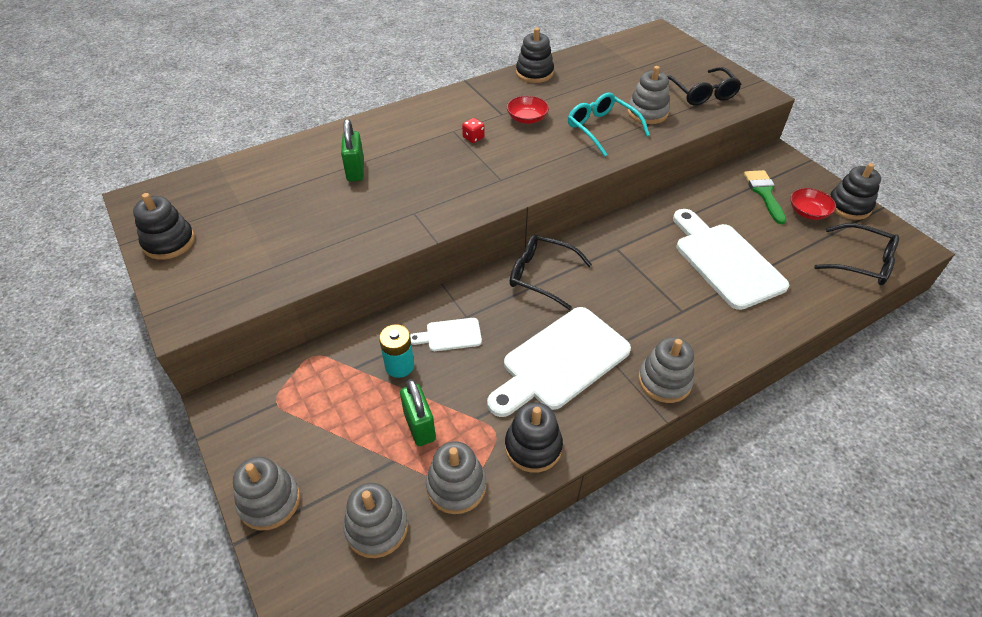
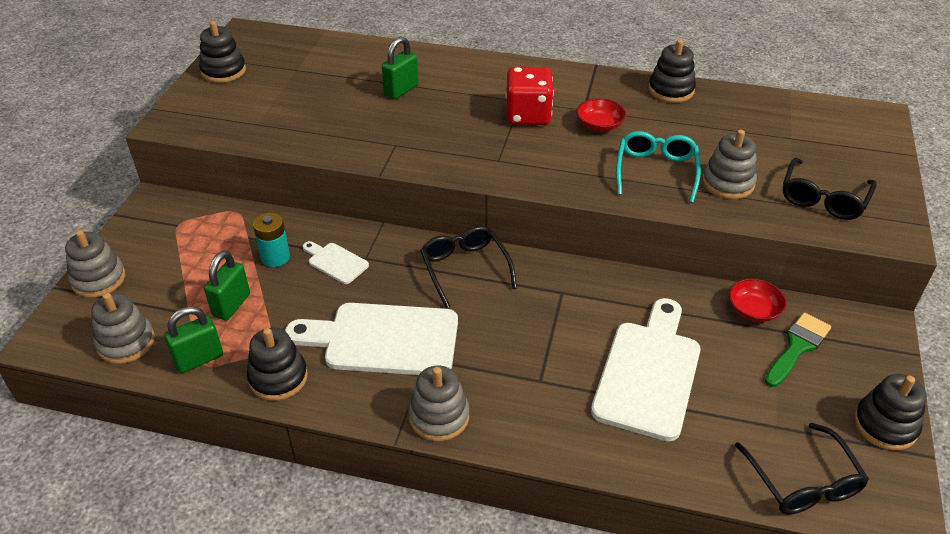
camera: 45 degrees right, 5 degrees down
(456, 486) = (199, 359): grey stacking toy -> green padlock
(473, 138) = (528, 115): red dice -> red dice, size x2.33
(808, 212) = (820, 396): red bowl -> red bowl (753, 310)

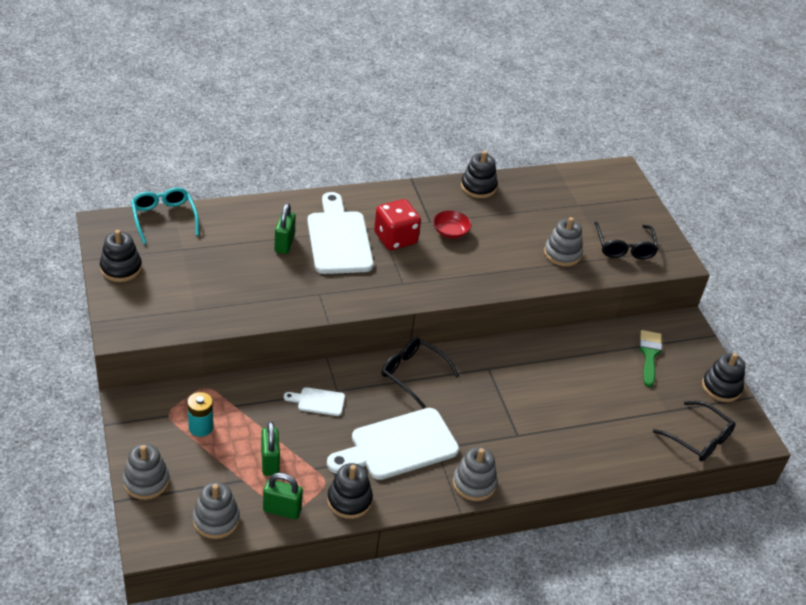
camera: 35 degrees left, 0 degrees up
(199, 359) = (282, 510): green padlock -> green padlock turned 75 degrees clockwise
(275, 257) = (270, 414): turquoise battery -> turquoise battery (201, 427)
(648, 373) = (578, 405): white cutting board -> white cutting board (339, 239)
(656, 171) = (512, 259): turquoise glasses -> turquoise glasses (164, 218)
(753, 310) = (611, 338): red bowl -> none

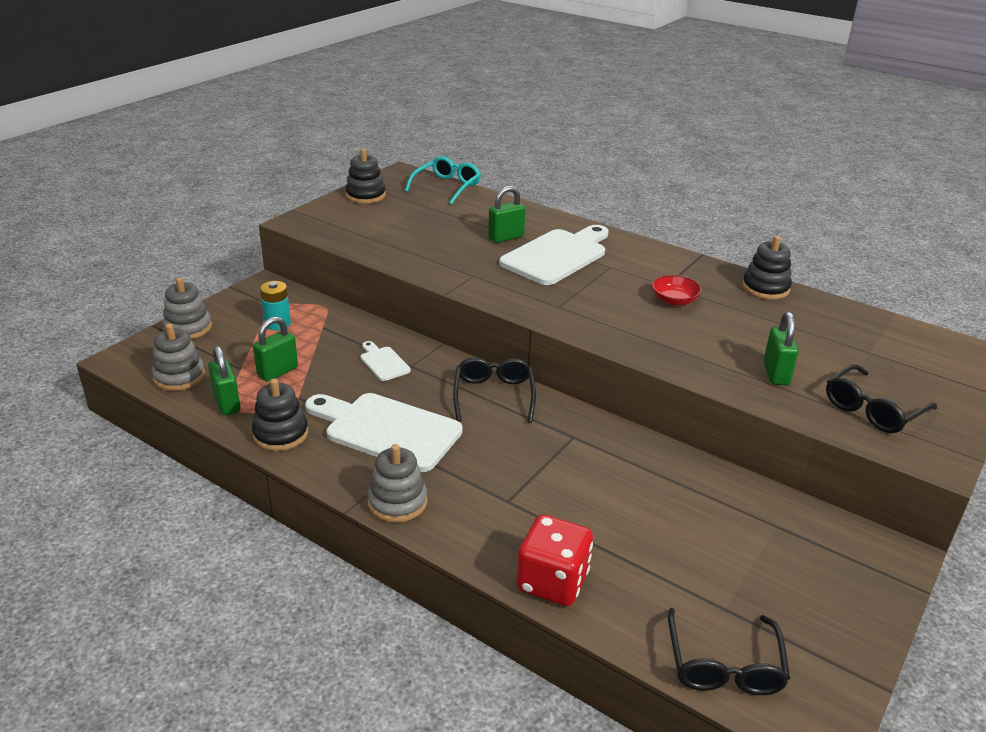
camera: 55 degrees right, 10 degrees down
(395, 238) = (609, 279): red dice -> red dice (552, 582)
(562, 254) = (776, 373): grey stacking toy -> green padlock
(649, 355) = (790, 546): green brush -> none
(721, 387) = (849, 644): black stacking toy -> none

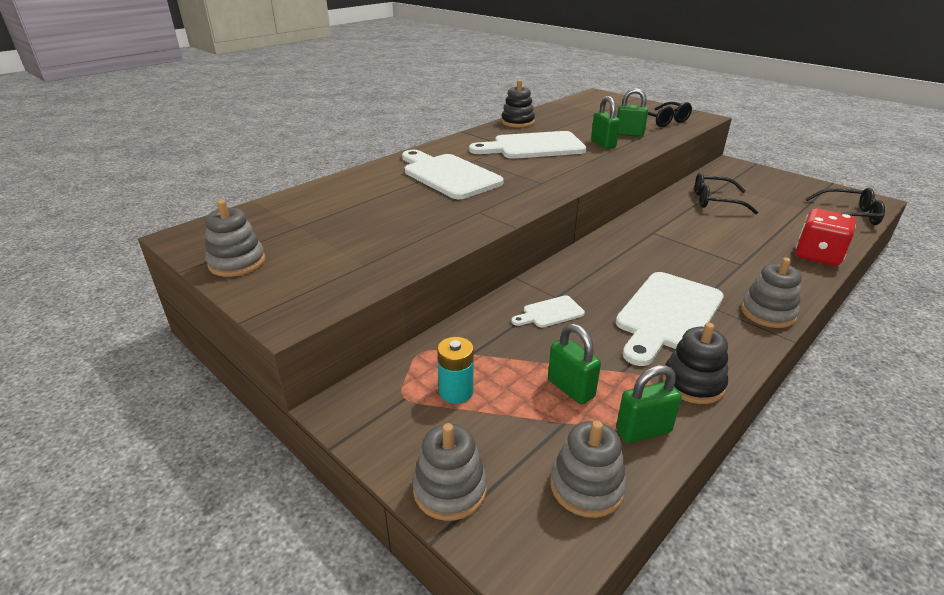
camera: 80 degrees left, 0 degrees up
(365, 195) = (237, 262): black stacking toy -> grey stacking toy
(447, 187) = (254, 212): turquoise glasses -> none
(493, 395) = (602, 258): black glasses -> black glasses (715, 201)
(506, 237) = (402, 192): green padlock -> green padlock (603, 144)
(674, 300) = (533, 146): red bowl -> white cutting board

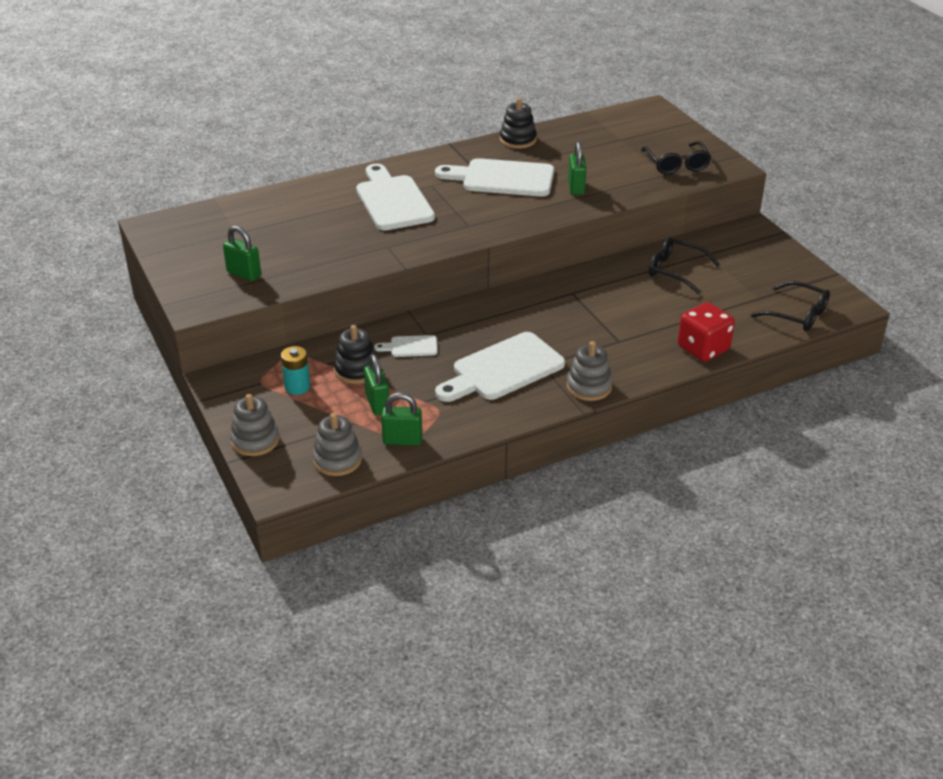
camera: 20 degrees right, 5 degrees up
(237, 262) = (179, 257): grey stacking toy -> none
(629, 134) = (618, 178): green padlock -> green padlock (244, 274)
(693, 383) = (468, 421): black stacking toy -> black stacking toy (356, 370)

